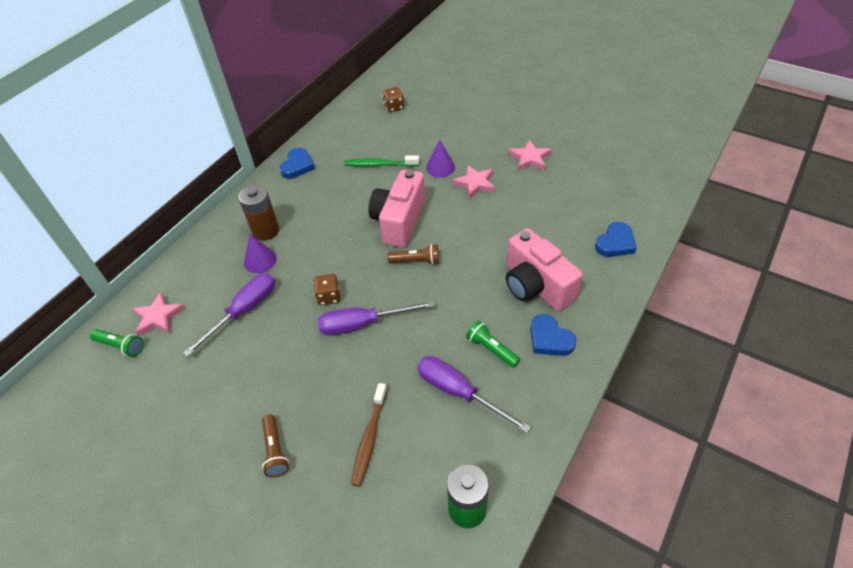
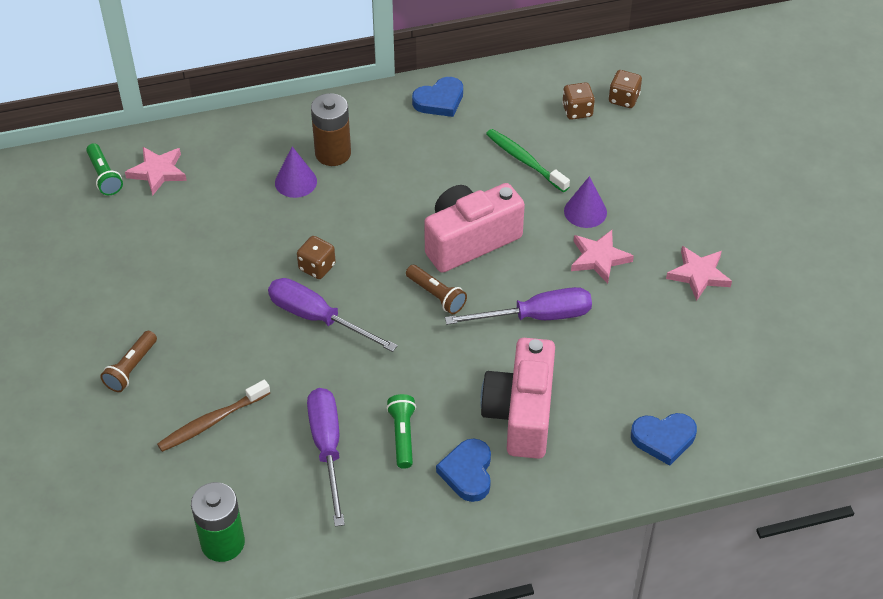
camera: 40 degrees right, 0 degrees up
(244, 311) = (231, 222): purple screwdriver -> purple screwdriver (536, 316)
(377, 126) = (577, 111): none -> brown dice

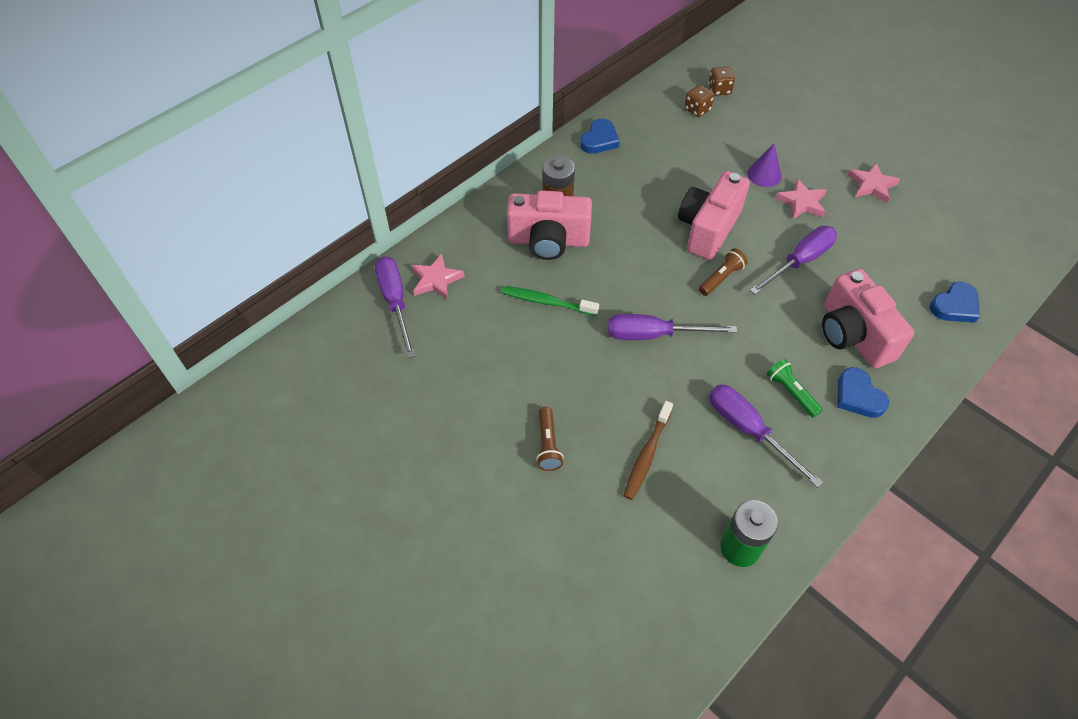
camera: 30 degrees left, 5 degrees up
(104, 176) = (395, 302): green flashlight -> purple screwdriver
(296, 182) = (548, 241): purple cone -> pink camera
(317, 267) = (619, 297): brown dice -> none
(436, 295) = (721, 278): brown flashlight -> brown flashlight turned 60 degrees counterclockwise
(525, 161) = (694, 157): green toothbrush -> green toothbrush (547, 302)

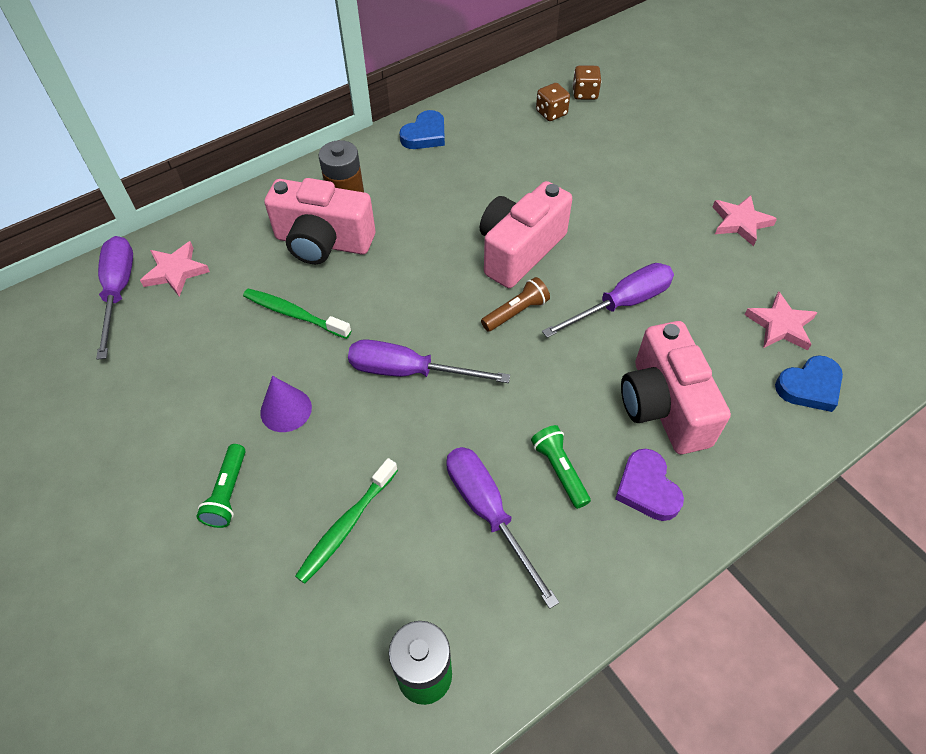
camera: 10 degrees right, 0 degrees up
(548, 445) = (228, 493): brown flashlight -> green flashlight
(647, 454) = (347, 525): brown toothbrush -> green toothbrush
(764, 174) = (608, 195): purple cone -> purple cone (286, 410)
(802, 202) = (645, 233): pink star -> pink star (780, 325)
(858, 396) = (647, 488): blue heart -> purple heart

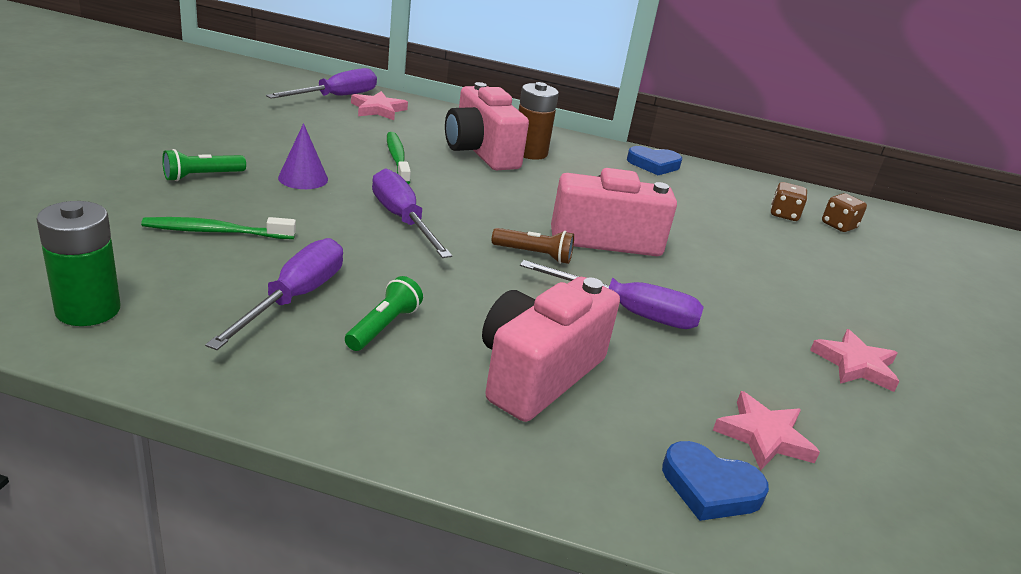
camera: 45 degrees right, 25 degrees down
(647, 488) = (420, 390): purple heart -> none

